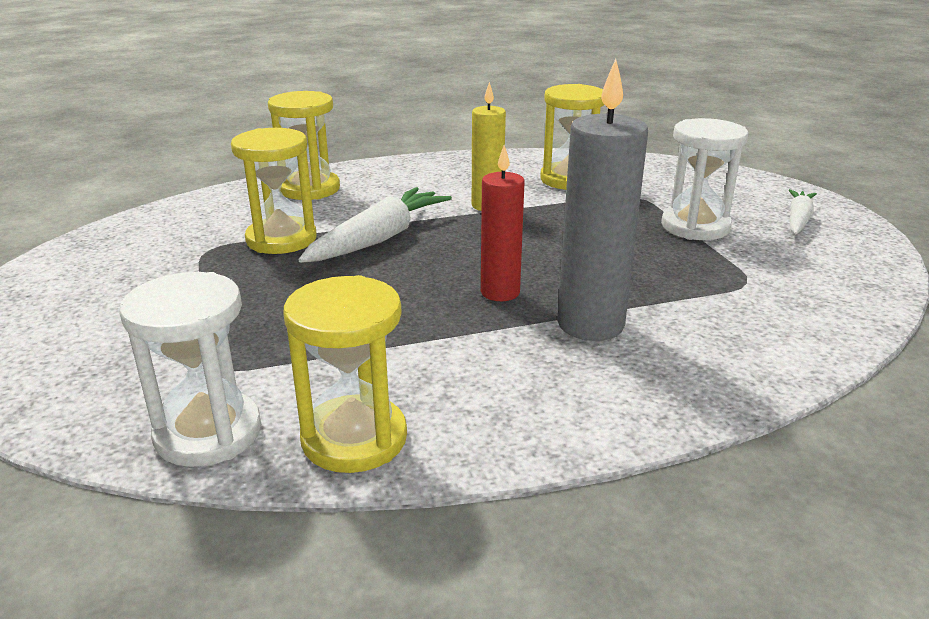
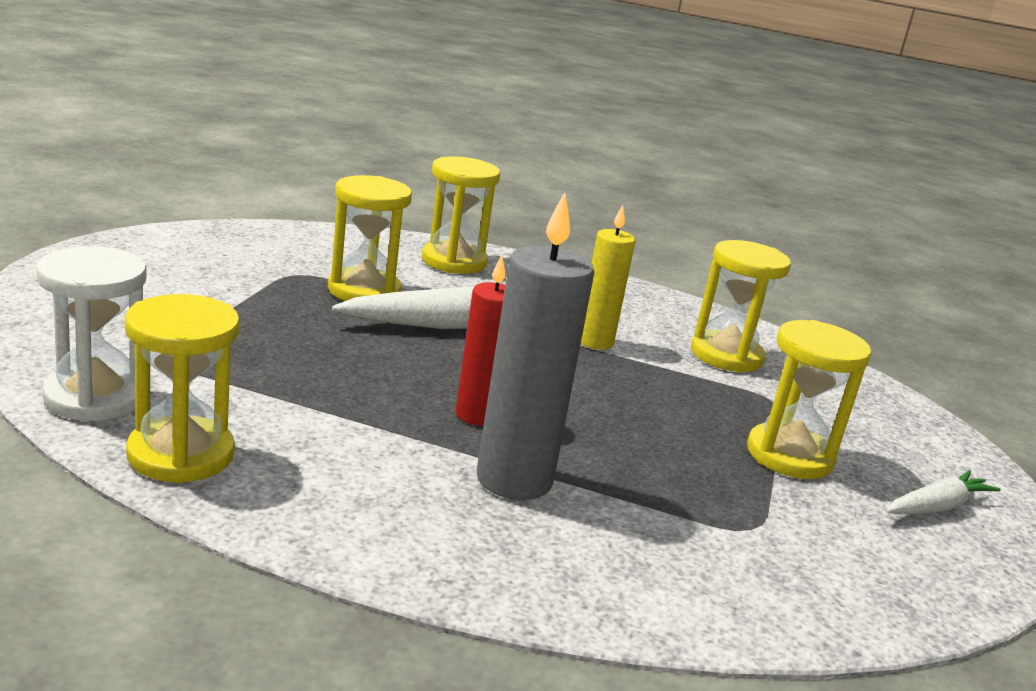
camera: 30 degrees right, 5 degrees down
(695, 226) = (789, 456): white hourglass -> yellow hourglass

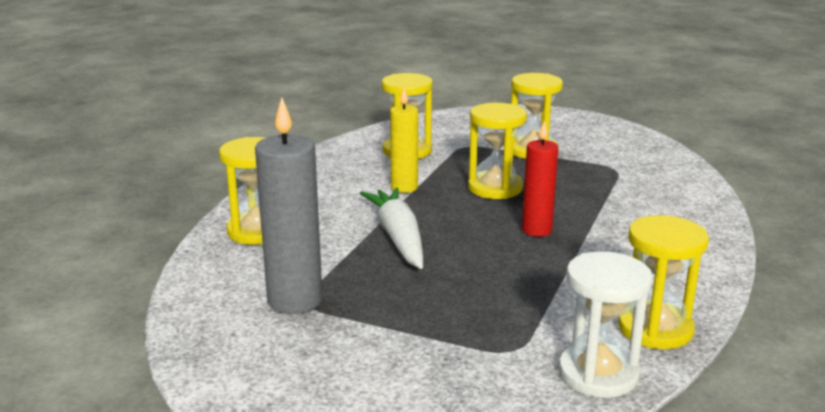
camera: 80 degrees left, 0 degrees up
(364, 291) = (339, 270): yellow hourglass -> yellow hourglass (495, 188)
(514, 479) = (609, 222): grey candle -> grey candle (295, 300)
(936, 507) = (564, 127): white carrot -> none

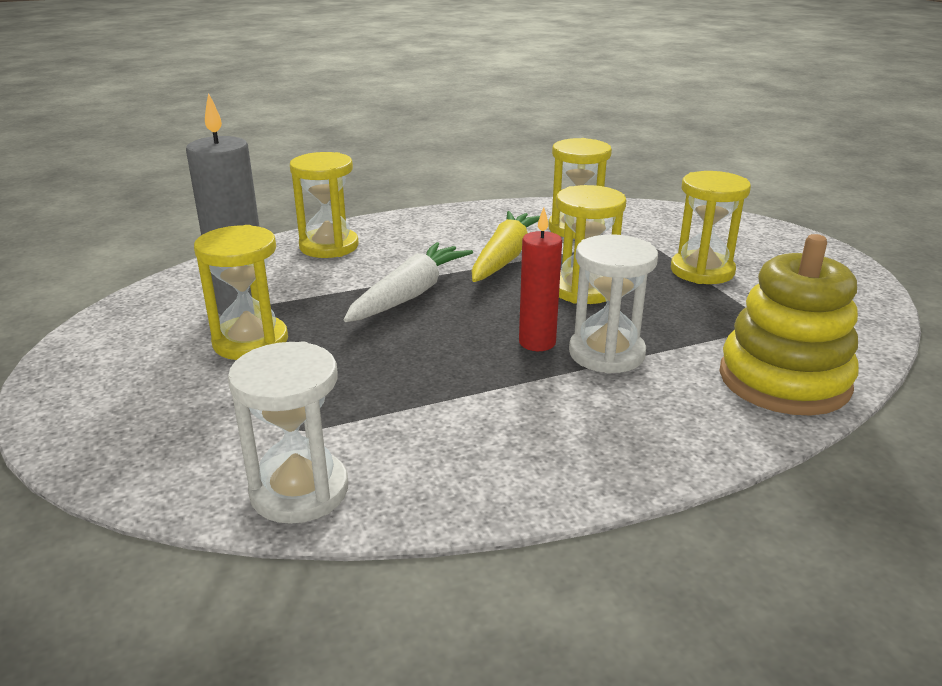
camera: 45 degrees right, 5 degrees up
(404, 188) = (504, 257): yellow candle -> yellow carrot
(582, 219) = (606, 353): none -> white hourglass
(655, 329) = (437, 488): yellow hourglass -> yellow hourglass (250, 342)
(681, 194) = (784, 380): none -> yellow stacking toy

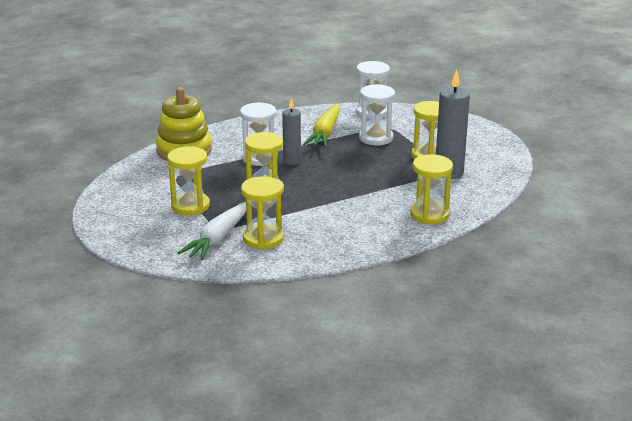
camera: 175 degrees right, 0 degrees up
(335, 394) = (376, 138): none -> white hourglass
(409, 295) = (363, 183): white carrot -> white carrot (218, 238)
(504, 257) = (312, 211): yellow carrot -> yellow carrot (325, 133)
(537, 342) = (292, 161): red candle -> grey candle

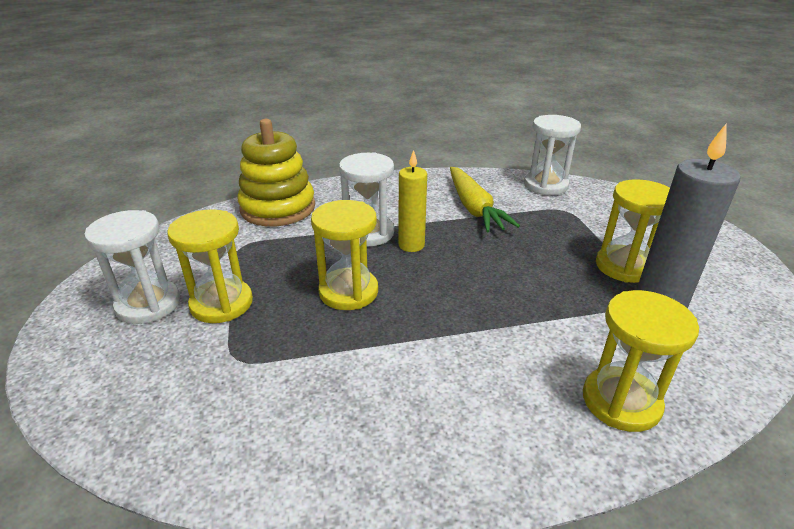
camera: 15 degrees right, 5 degrees up
(218, 238) = (216, 386): white carrot -> none
(263, 239) = (290, 404): yellow hourglass -> none
(292, 161) = (411, 245): grey candle -> yellow candle
(325, 133) = (474, 208): yellow carrot -> yellow carrot turned 45 degrees counterclockwise
(376, 138) = (544, 224): white hourglass -> white hourglass (148, 304)

